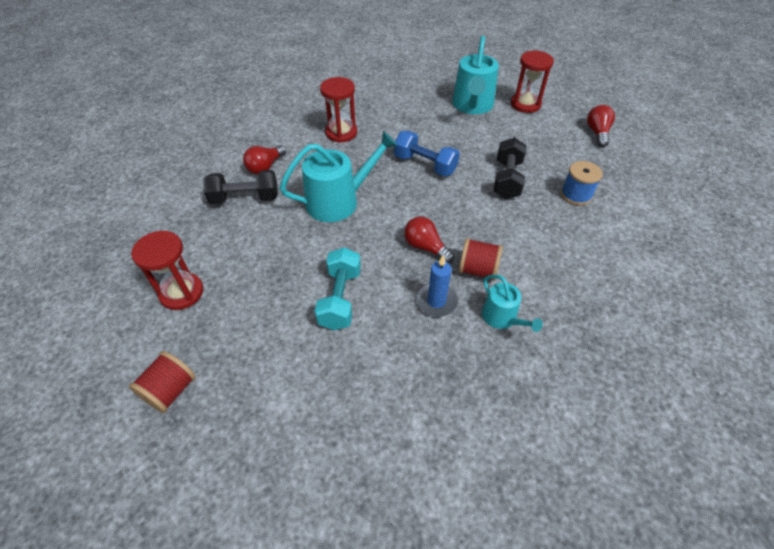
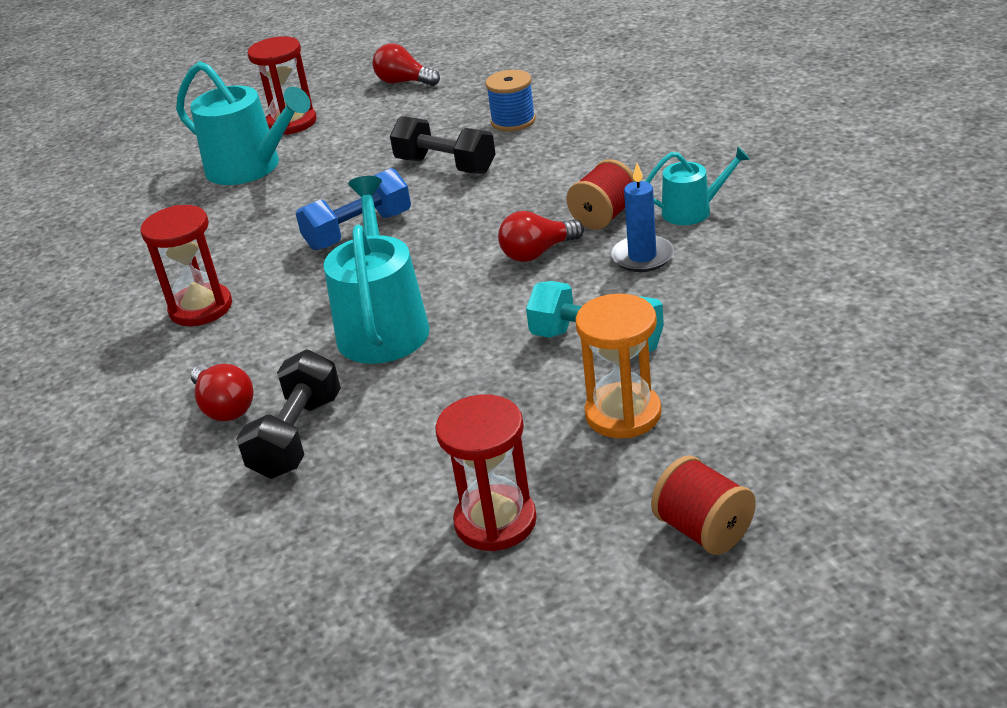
camera: 65 degrees left, 15 degrees down
(272, 328) = (623, 414): none -> orange hourglass

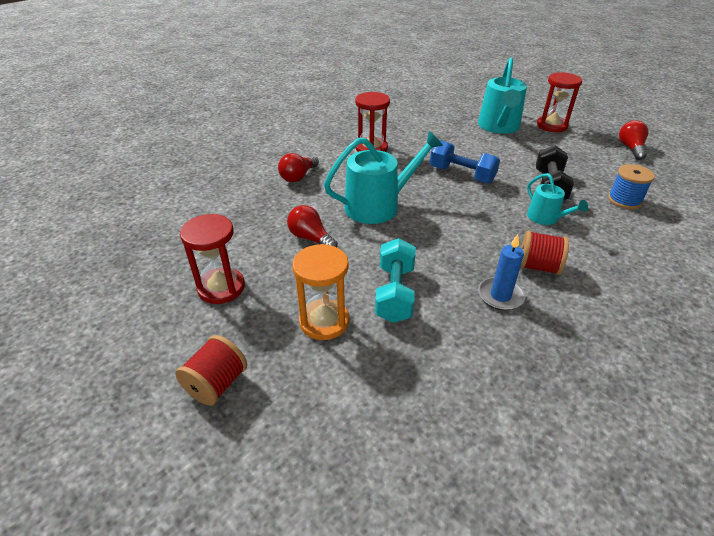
camera: 65 degrees right, 5 degrees up
(297, 436) = (280, 203): black dumbbell -> none
(537, 253) = (478, 246): red light bulb -> red light bulb (311, 238)
(692, 211) = (576, 311): turquoise watering can -> turquoise watering can (546, 218)

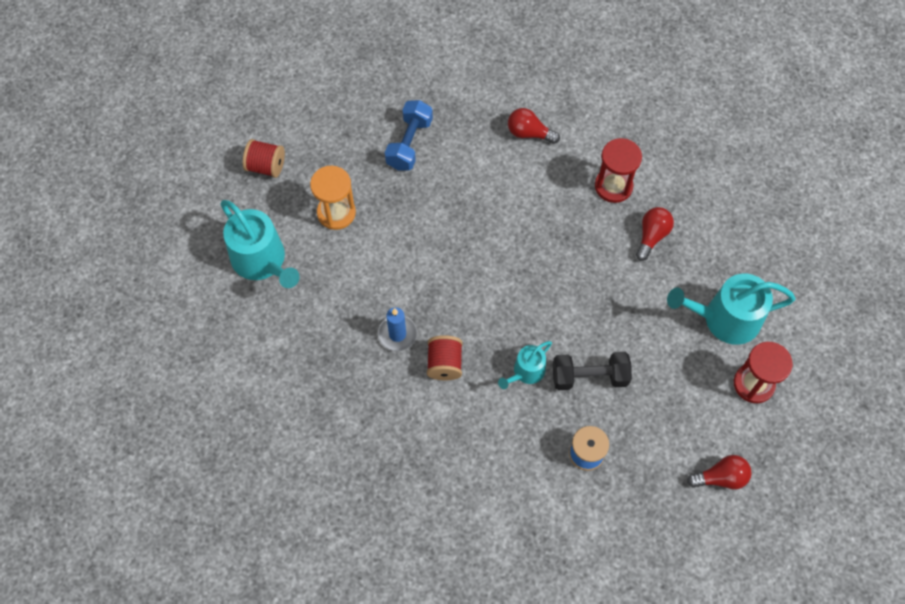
camera: 75 degrees right, 25 degrees up
(221, 287) = (353, 132): red hourglass -> none
(311, 238) = (432, 175): red light bulb -> red light bulb (652, 236)
(378, 205) = (500, 217): turquoise watering can -> turquoise watering can (262, 261)
(394, 293) = (379, 255): turquoise dumbbell -> none
(461, 175) = (586, 286): blue dumbbell -> blue dumbbell (409, 143)

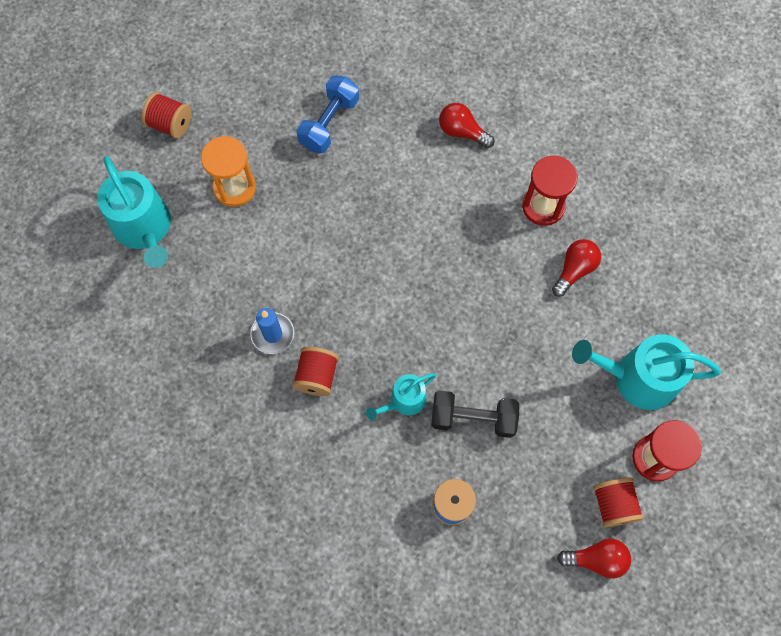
camera: 10 degrees right, 5 degrees up
(726, 429) = (613, 505): none -> red spool

